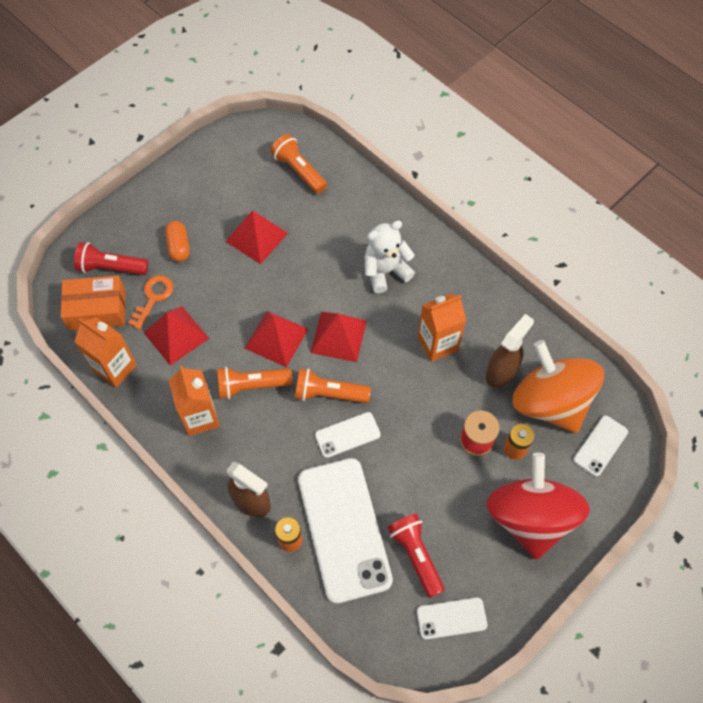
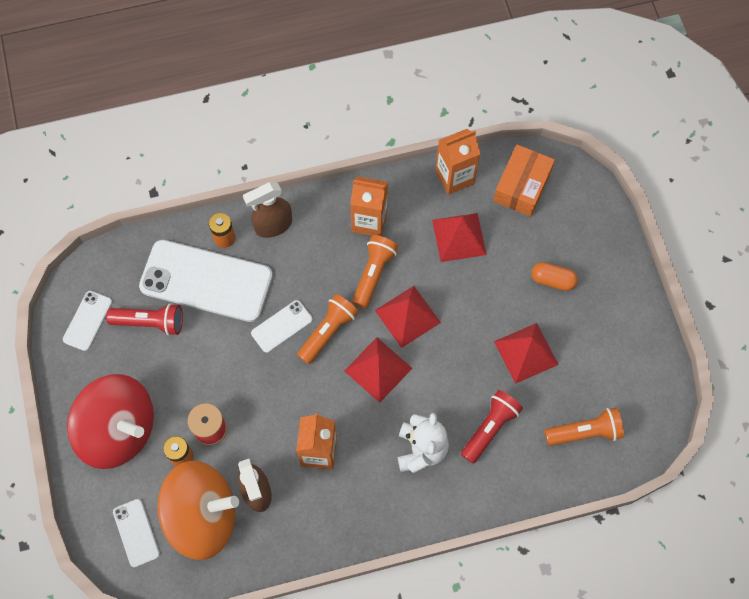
camera: 120 degrees right, 5 degrees up
(111, 267) = (560, 215): red flashlight -> red flashlight (490, 428)
(153, 298) = (508, 235): orange key -> none
(347, 435) = (282, 326): white phone -> white phone turned 45 degrees clockwise

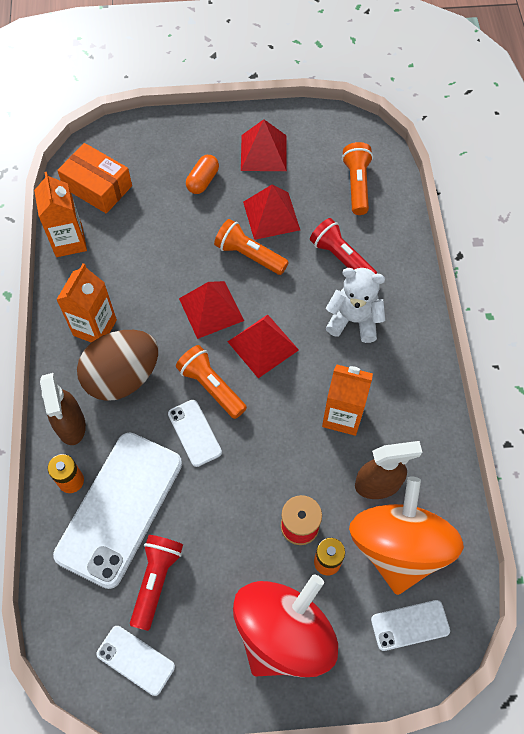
camera: 80 degrees left, 5 degrees down
(324, 256) = (122, 377): none -> brown egg
(373, 274) = (156, 333): orange flashlight -> orange flashlight (249, 255)
(459, 237) = (136, 249): red pyramid -> red pyramid (263, 152)

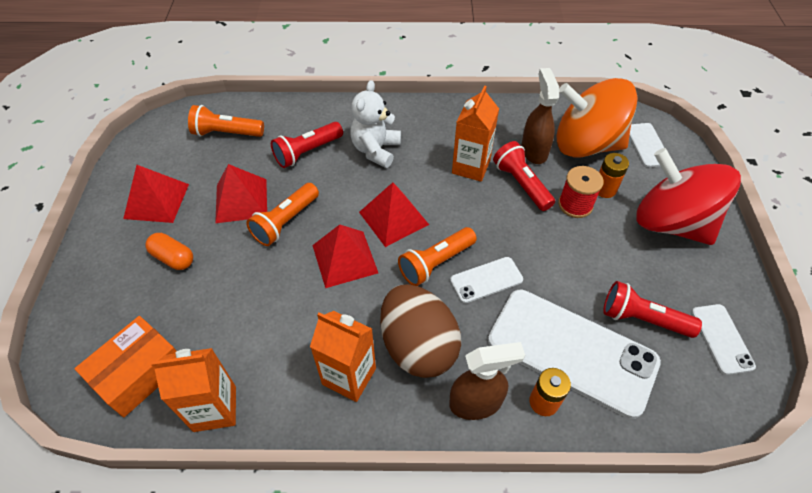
camera: 85 degrees left, 10 degrees down
(136, 660) = (721, 338): white phone -> white phone turned 45 degrees counterclockwise
(323, 469) = (521, 184): none -> red flashlight

